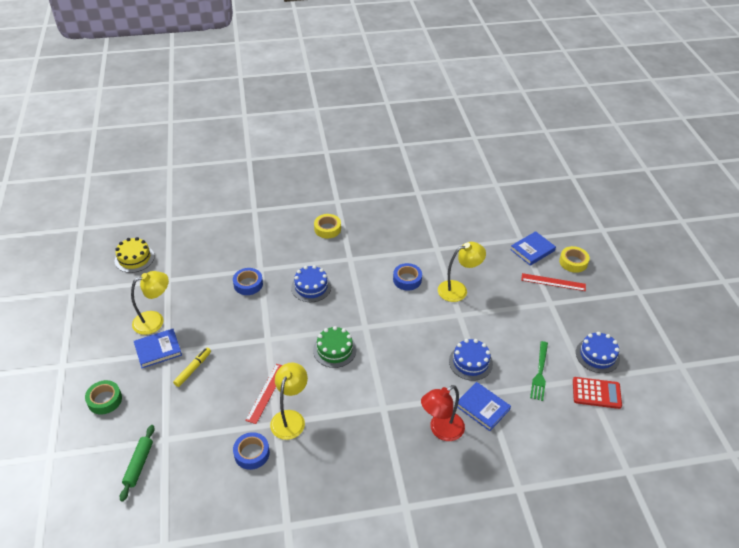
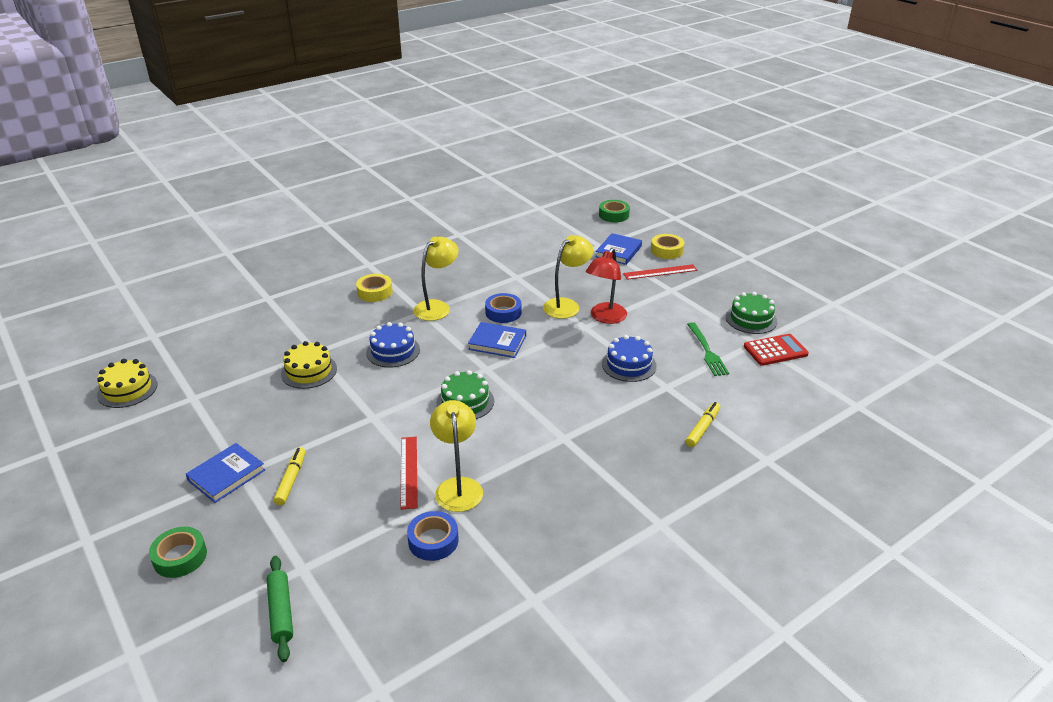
camera: 25 degrees left, 10 degrees down
(155, 320) = (201, 445): yellow lamp -> yellow lamp (437, 307)
(248, 284) = (309, 371): blue tape -> yellow cake
(441, 430) = (644, 436): red lamp -> red lamp (605, 318)
(482, 408) = (672, 401): blue book -> blue book (497, 342)
(489, 441) = (702, 428): none -> yellow marker
(552, 211) = (614, 215): none -> green tape
(597, 355) = (751, 319): blue cake -> green cake

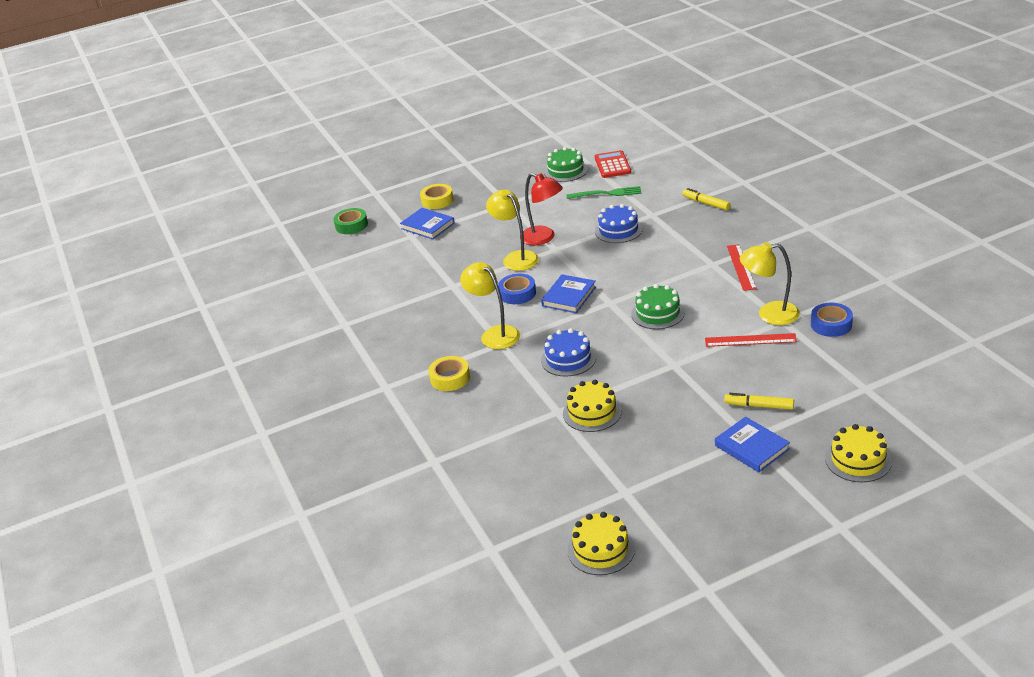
camera: 75 degrees left, 0 degrees up
(180, 557) = (858, 460): green tape -> yellow cake
(281, 612) = (911, 394): green rolling pin -> none
(660, 272) = (475, 206): red ruler -> red ruler (741, 267)

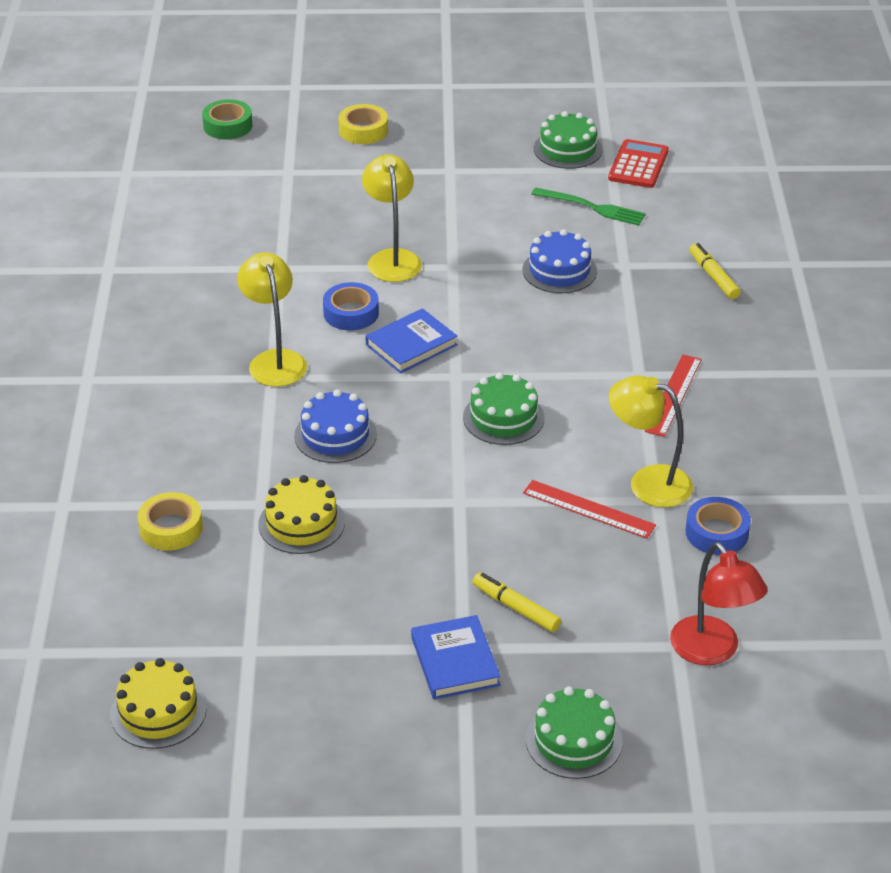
camera: 20 degrees right, 5 degrees up
(428, 226) = (320, 165): blue book -> none
(450, 378) = (171, 400): yellow tape -> yellow tape (171, 528)
(543, 238) = (451, 243): red lamp -> red lamp (712, 651)
(858, 460) = (574, 740): yellow cake -> green cake

